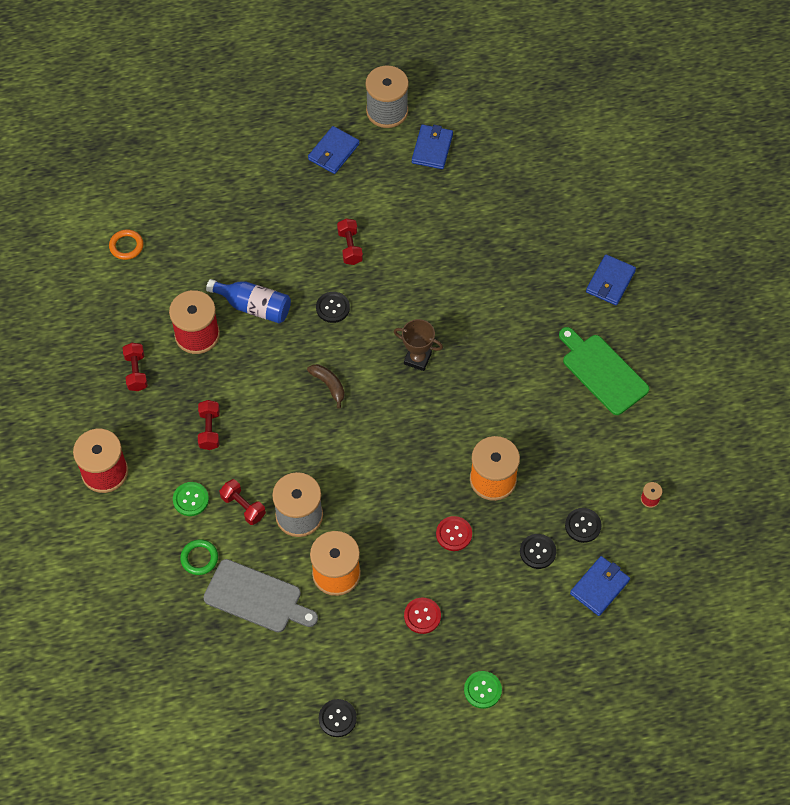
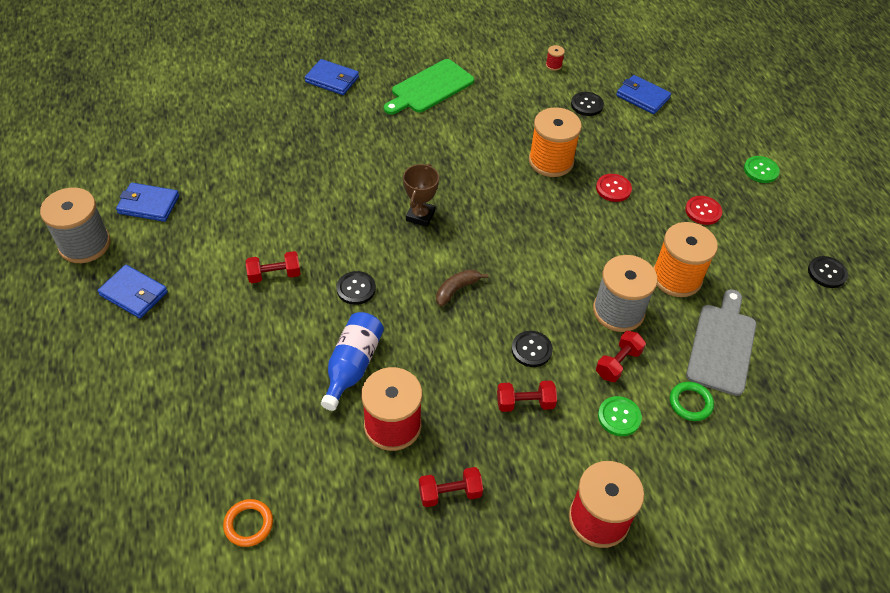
camera: 95 degrees left, 10 degrees down
(537, 552) = (618, 133): black button -> black button (531, 350)

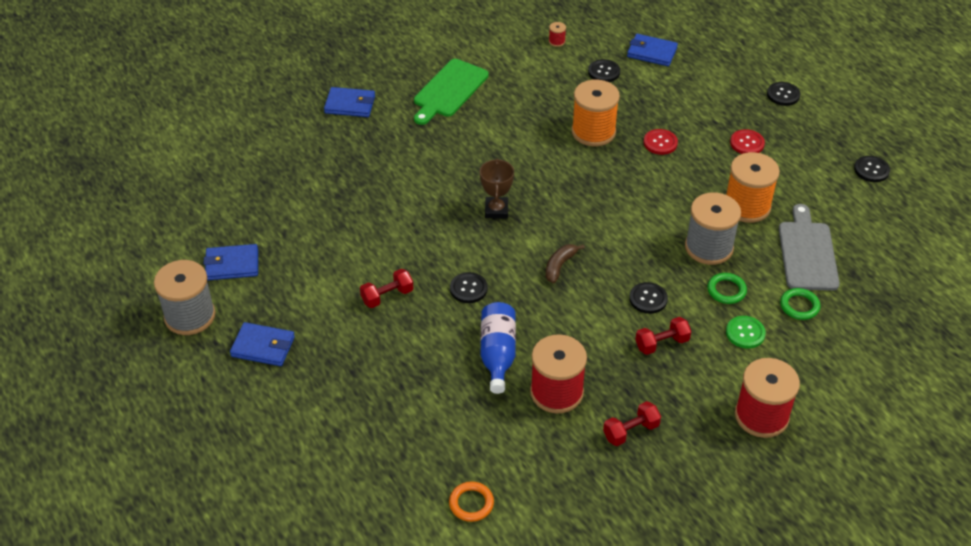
camera: 15 degrees left, 5 degrees down
(618, 363) = (726, 290): red dumbbell -> green ring
(761, 170) = (783, 95): green button -> black button

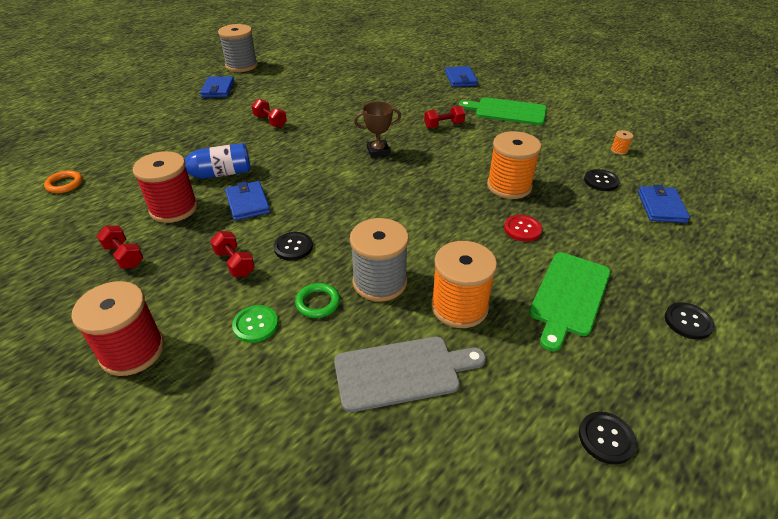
camera: 75 degrees right, 5 degrees down
(232, 264) = (287, 69): blue wallet -> blue wallet (248, 203)
(459, 147) = (443, 125): none -> red dumbbell
(468, 289) = (285, 152): black button -> none
(556, 41) = (619, 150): red spool -> orange spool
(560, 266) = (323, 191): brown banana -> none
(747, 143) = (569, 296): red button -> green cutting board
(799, 306) = (306, 371): green ring -> none

